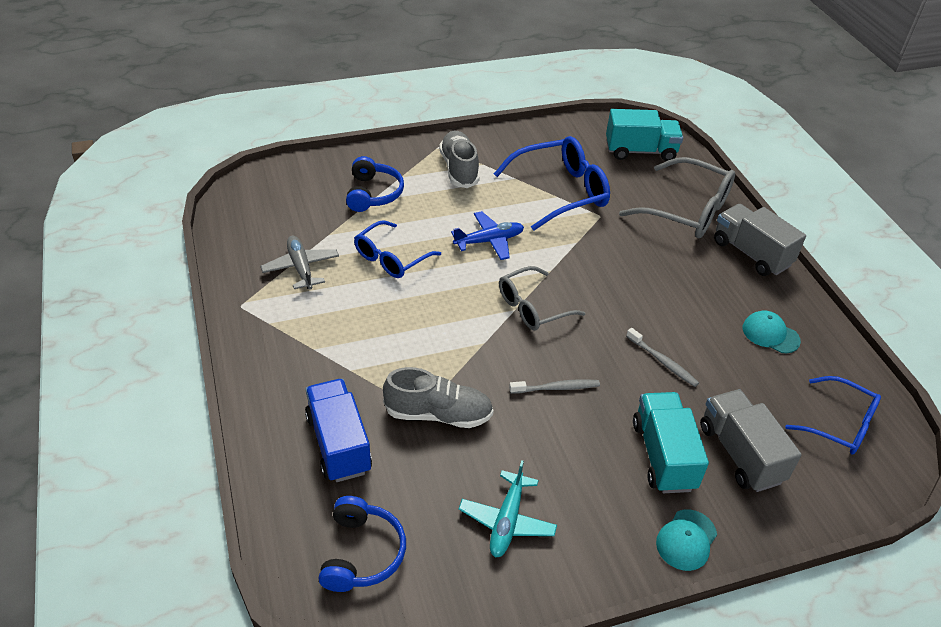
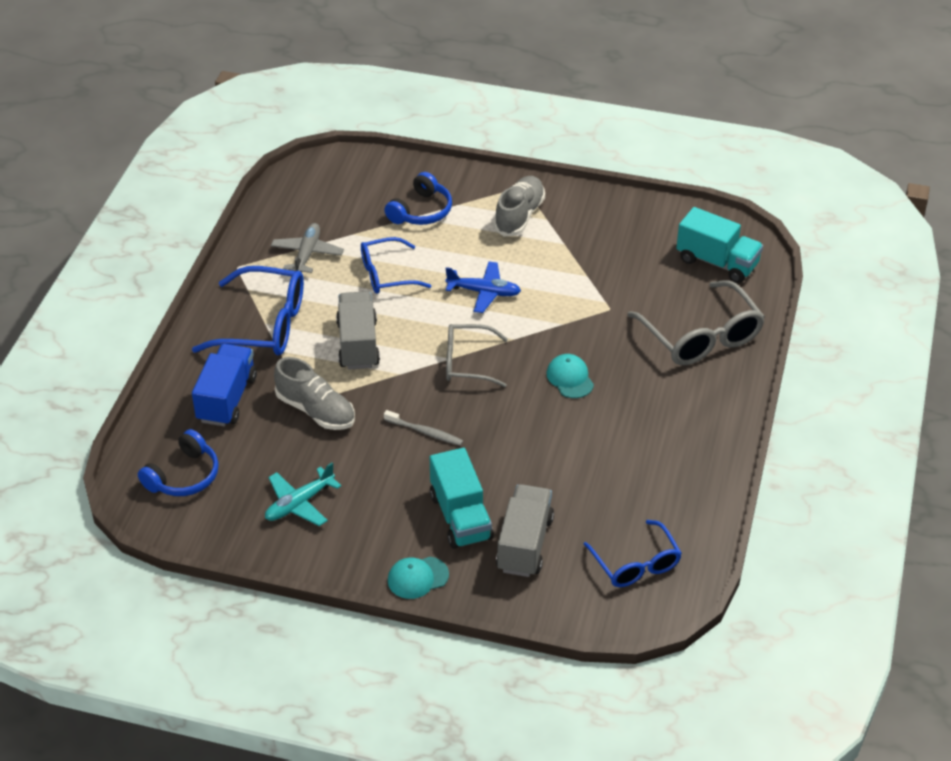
camera: 35 degrees right, 0 degrees up
(560, 192) = (594, 272): blue glasses -> blue glasses (263, 325)
(663, 362) = (534, 451): grey toothbrush -> none
(663, 455) = (460, 517): turquoise truck -> turquoise truck turned 135 degrees clockwise
(751, 253) = (720, 399): grey truck -> grey truck (358, 344)
(770, 334) = (657, 472): turquoise cap -> turquoise cap (570, 378)

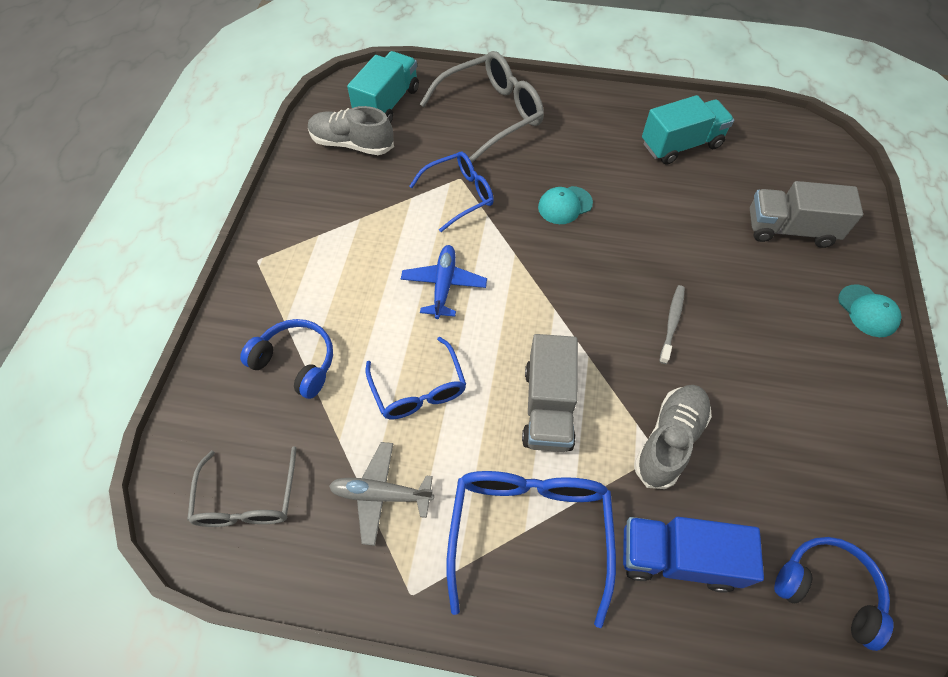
camera: 95 degrees left, 15 degrees up
(299, 503) = (817, 437): turquoise plane -> none
(358, 344) = (548, 407): grey truck -> grey truck turned 75 degrees counterclockwise
(460, 517) = (776, 282): turquoise truck -> turquoise truck (681, 145)
(468, 363) = (558, 292): grey glasses -> grey glasses (248, 498)
(519, 216) = (311, 260): grey shoe -> grey shoe (352, 144)
(635, 563) = (778, 153): blue glasses -> blue glasses (459, 195)

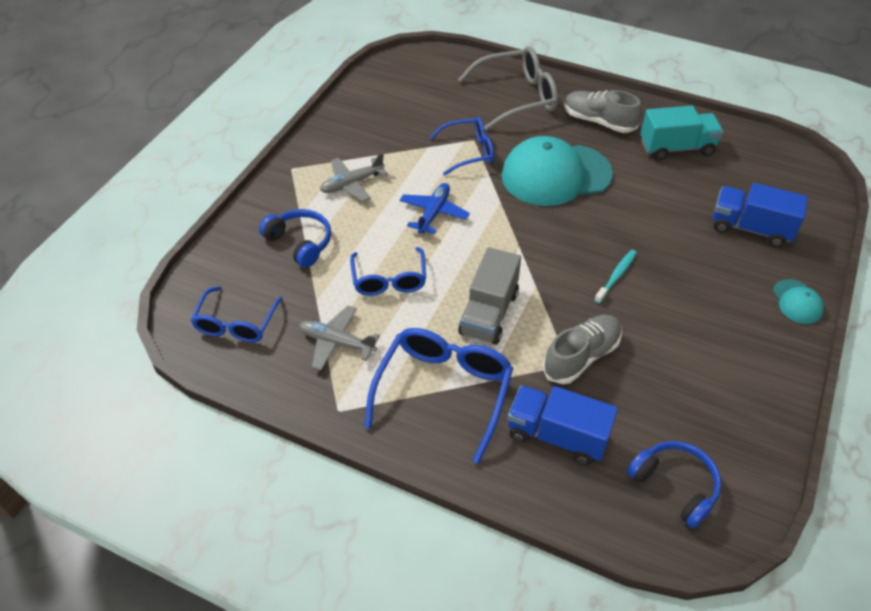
camera: 15 degrees right, 10 degrees down
(248, 498) = (237, 323): grey glasses -> blue glasses
(336, 266) = (352, 184): none -> grey plane
(352, 144) = (392, 100): grey shoe -> grey shoe (598, 121)
(387, 103) = (431, 75): turquoise truck -> none
(565, 205) = (556, 175): turquoise cap -> turquoise cap, size x2.26
(672, 323) = (616, 276): grey toothbrush -> turquoise toothbrush
(789, 229) = (750, 228): grey truck -> blue truck

